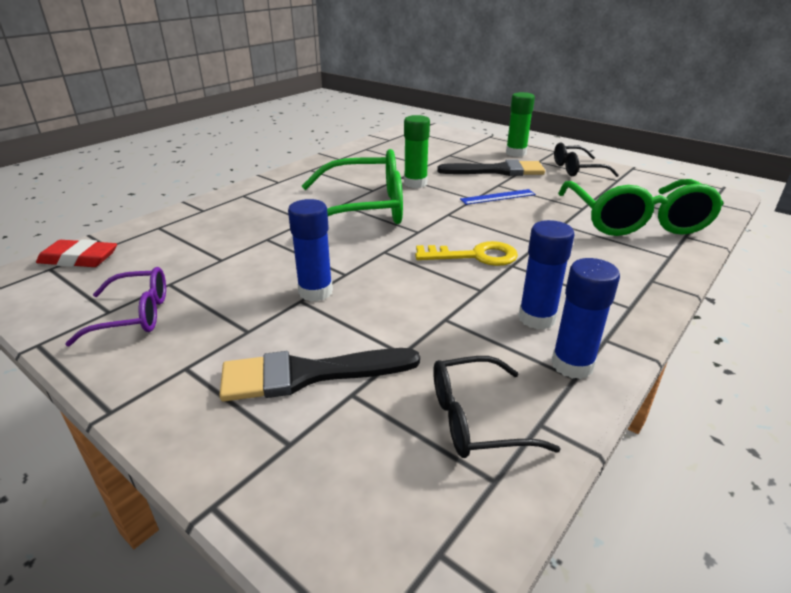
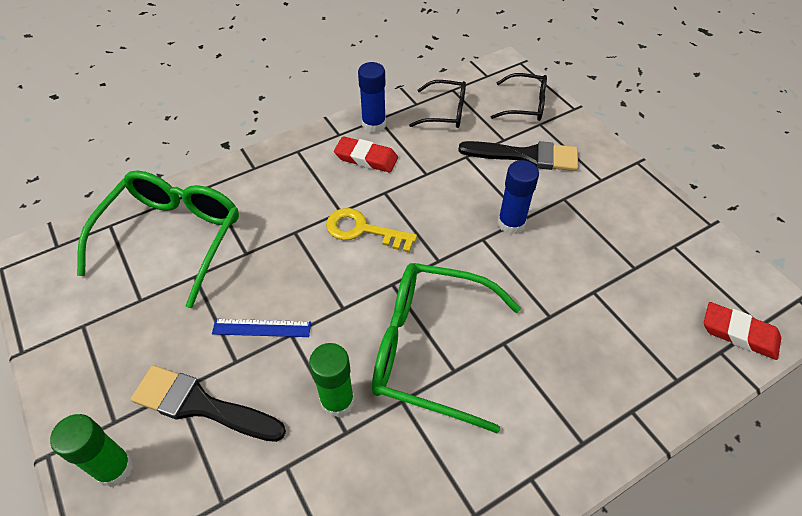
camera: 160 degrees left, 20 degrees up
(134, 315) = (651, 235): purple glasses -> none
(537, 318) = (366, 158): blue glue stick -> red eraser
(577, 169) = (94, 372): black glasses -> black glasses (525, 105)

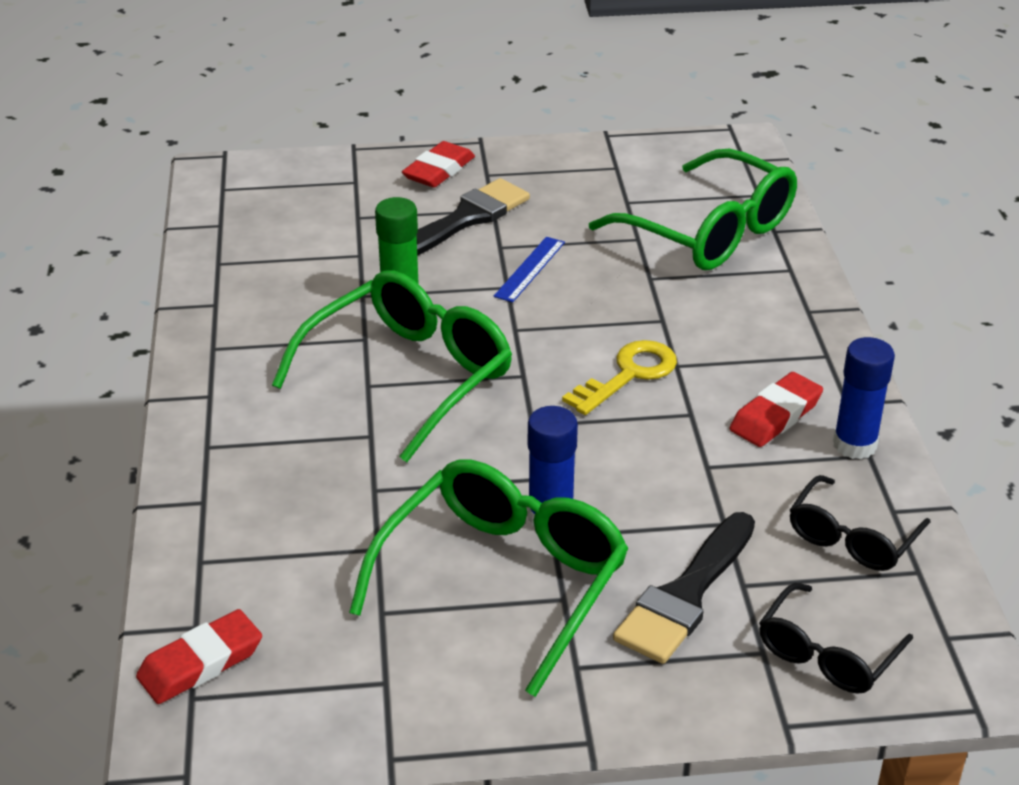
camera: 115 degrees right, 15 degrees down
(114, 468) = (439, 170): green glue stick -> red eraser
(572, 226) = (502, 581): none -> green glasses

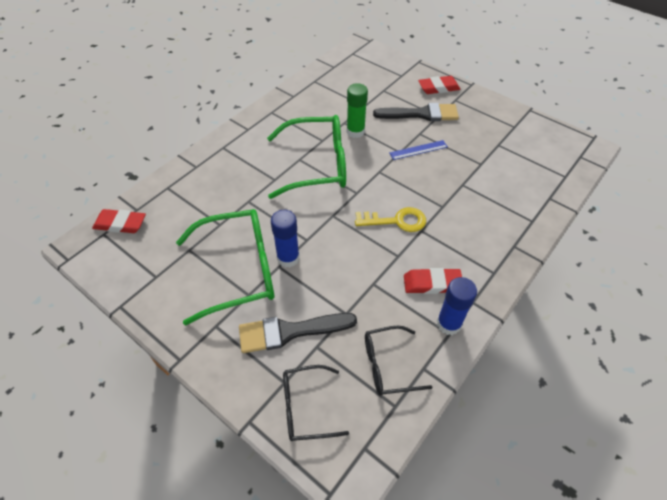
camera: 45 degrees right, 15 degrees up
(709, 231) = (517, 180): green glasses -> none

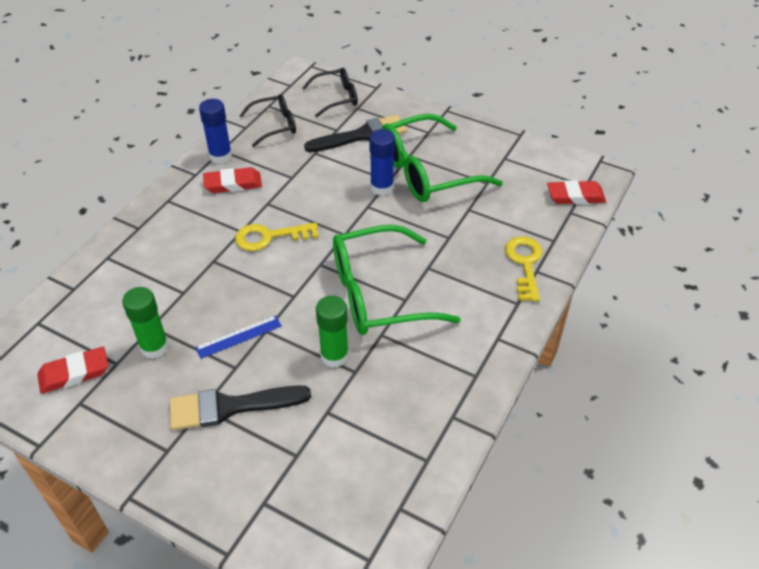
camera: 170 degrees right, 5 degrees down
(201, 172) = (524, 264): none -> yellow key
(438, 88) = (194, 477): red eraser -> red eraser (74, 373)
(475, 150) = (154, 347): none -> green glue stick

